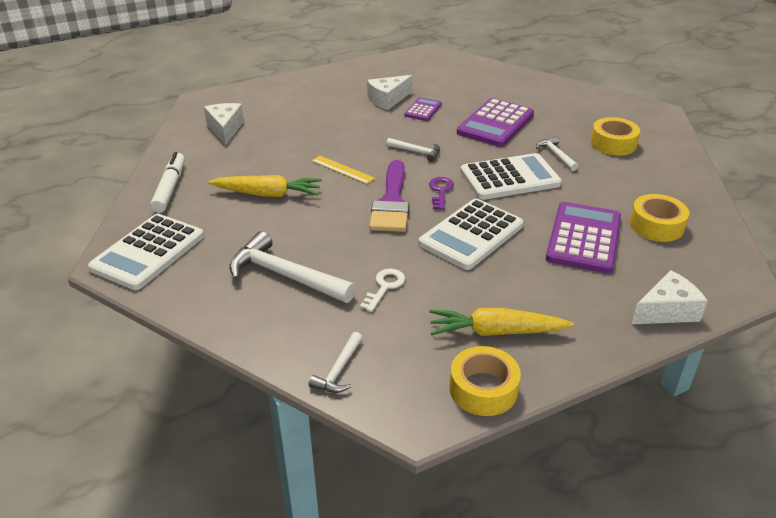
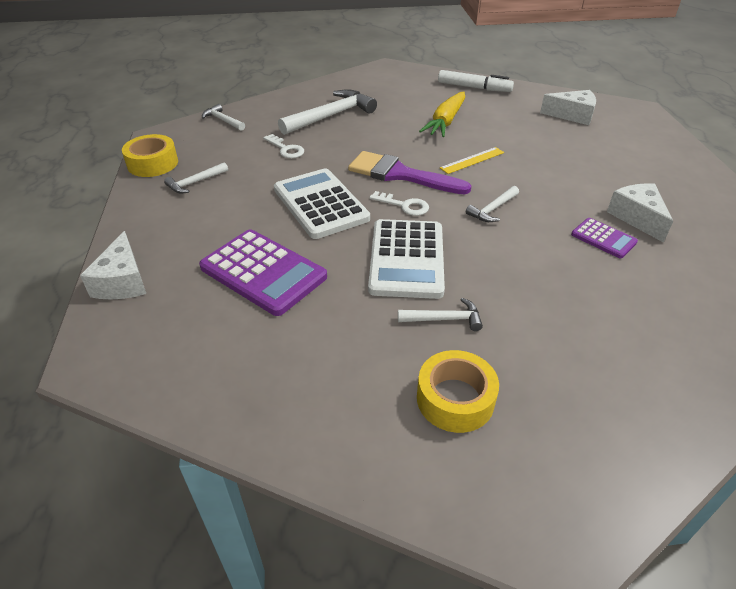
camera: 110 degrees right, 5 degrees up
(148, 252) = (393, 77): white calculator -> none
(441, 191) = (404, 205): purple key -> white key
(495, 124) = (551, 291): purple calculator -> none
(496, 332) = (195, 183): yellow carrot -> white hammer
(656, 225) = (240, 342): yellow tape -> none

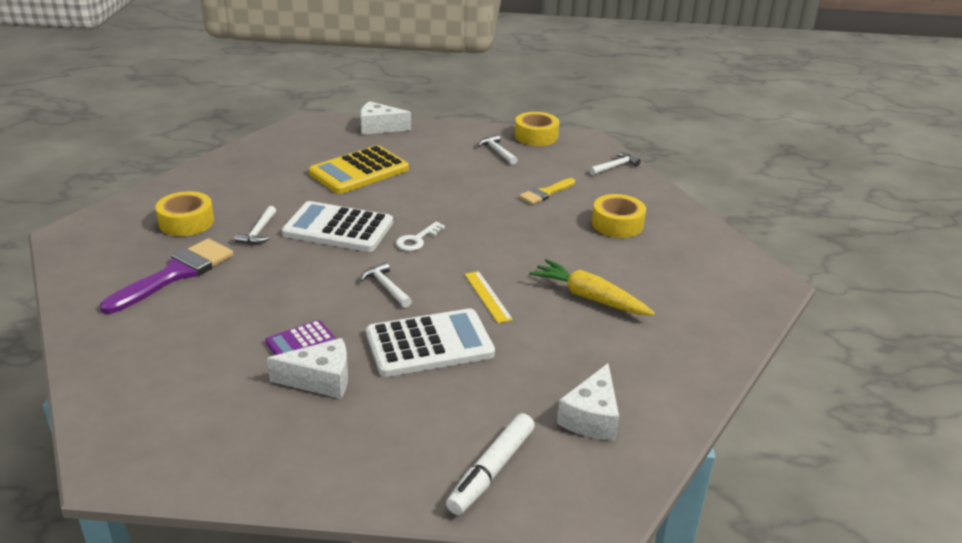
camera: 100 degrees right, 10 degrees down
(263, 272) = (359, 171): purple calculator -> yellow calculator
(286, 149) = (545, 193): white key -> yellow brush
(321, 204) = (439, 201): white calculator -> white calculator (429, 344)
(331, 116) = (617, 224): white hammer -> yellow tape
(400, 174) = (474, 246): purple brush -> purple brush (176, 274)
(474, 87) = (698, 345): white marker -> white marker (492, 470)

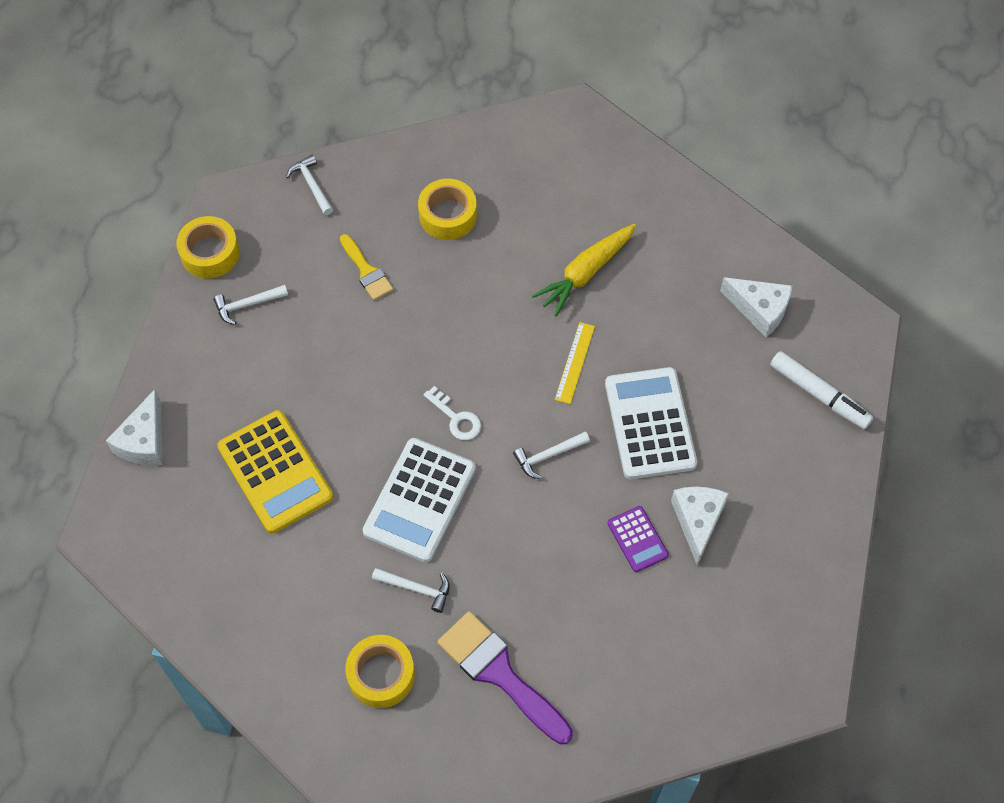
camera: 80 degrees left, 30 degrees up
(488, 296) = (575, 362): yellow ruler -> yellow ruler turned 60 degrees counterclockwise

